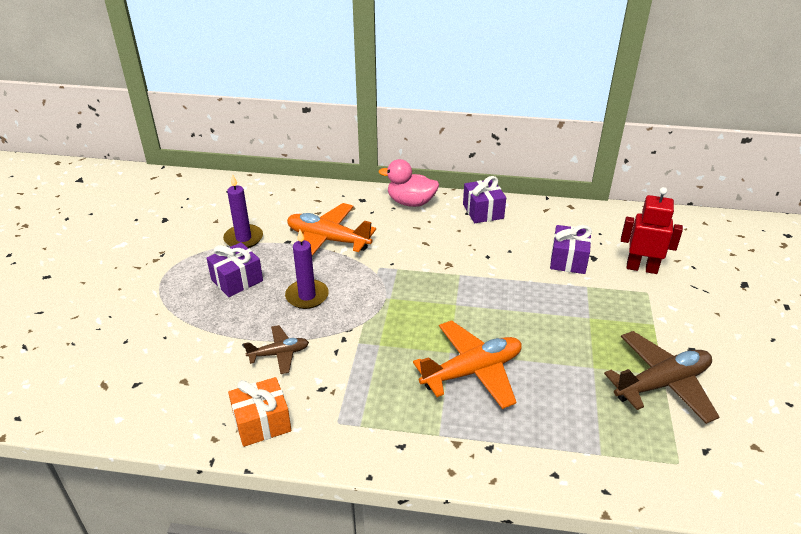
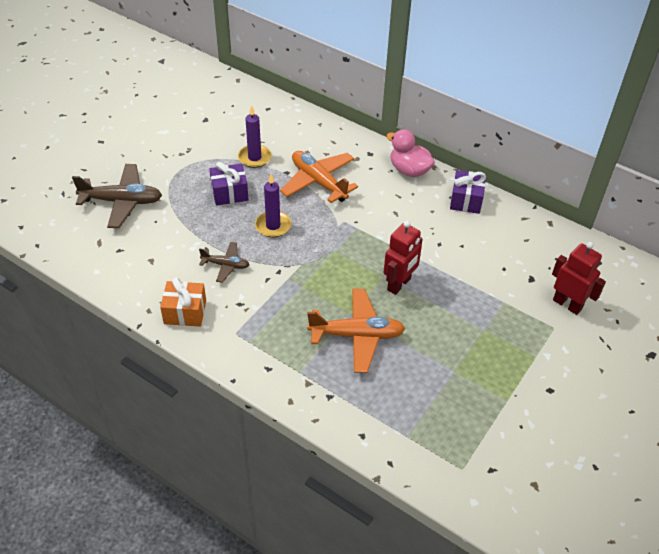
camera: 25 degrees right, 10 degrees up
(478, 306) = (399, 284): none -> red robot
(568, 260) = (507, 273): purple gift -> none
(662, 384) = (500, 406): brown plane -> brown plane (122, 201)

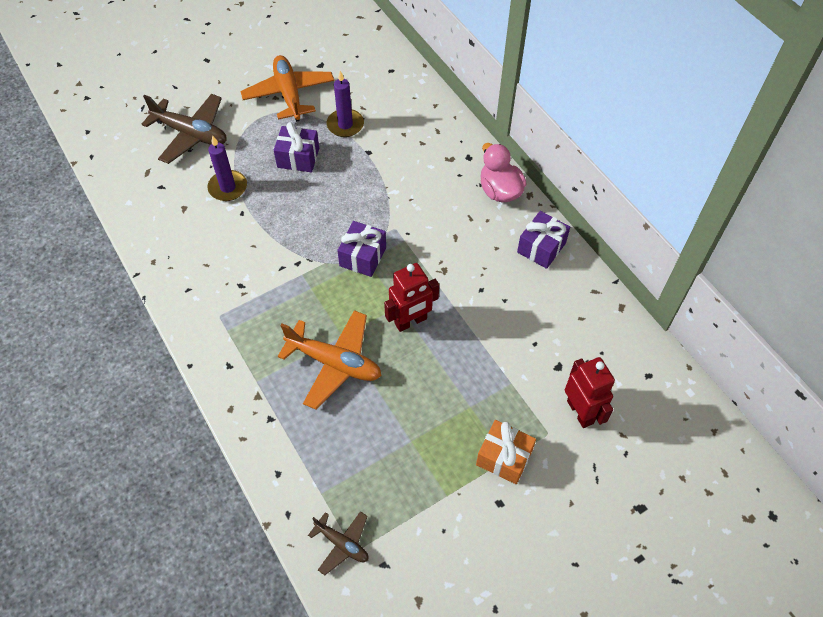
camera: 25 degrees right, 10 degrees up
(185, 312) = (185, 275): orange gift -> orange gift (504, 458)
(226, 265) = (250, 238): brown plane -> brown plane (342, 544)
(273, 226) = (320, 209): purple candle -> purple candle (228, 187)
(318, 182) = (395, 174): orange plane -> orange plane (289, 94)
(330, 250) = (363, 256): none -> purple gift

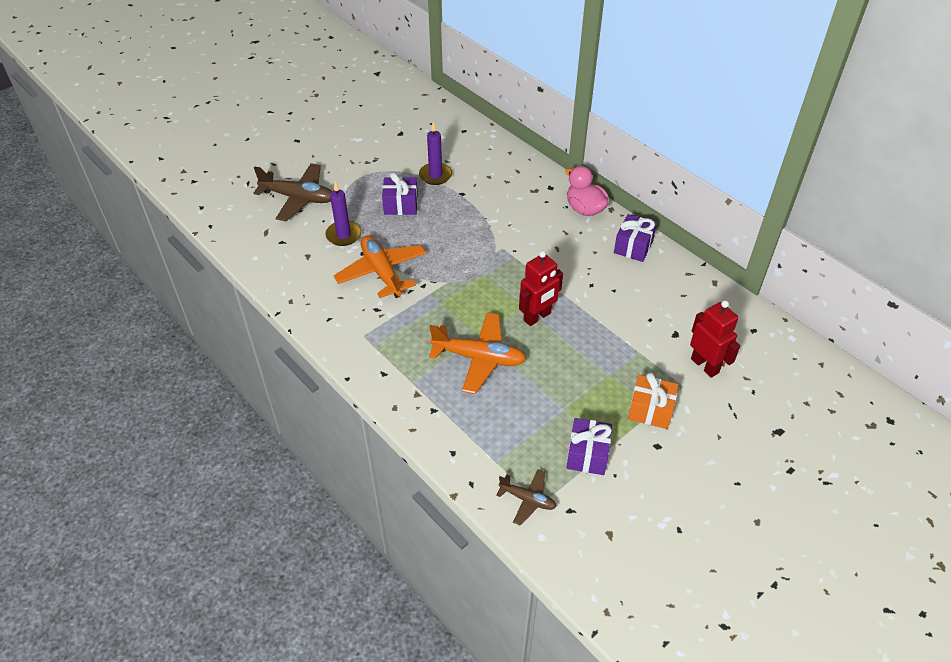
camera: 10 degrees left, 10 degrees down
(289, 94) = (379, 158): orange plane -> orange plane (382, 272)
(363, 256) = (480, 273): purple gift -> purple gift (587, 454)

